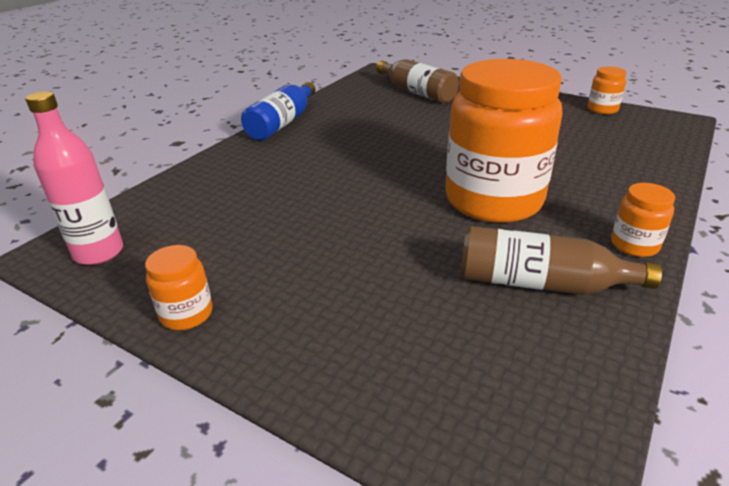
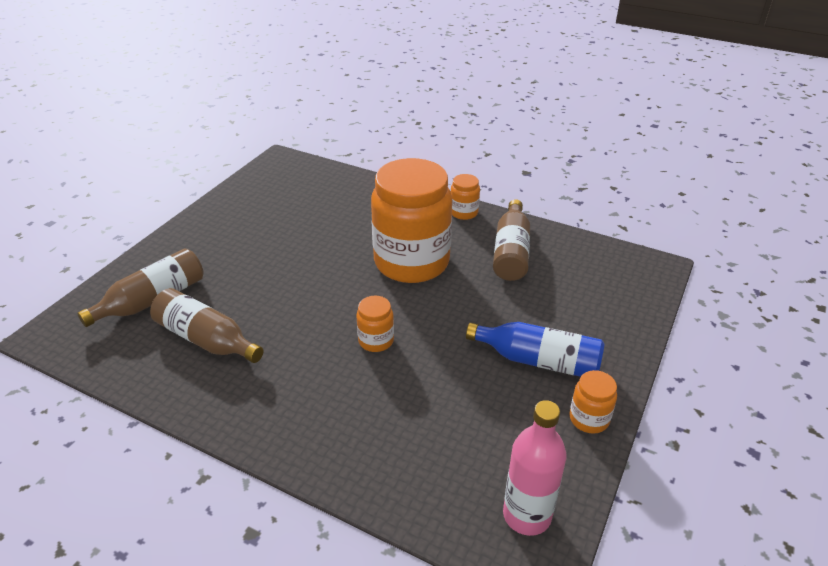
camera: 95 degrees left, 5 degrees up
(282, 123) = (218, 418): blue bottle -> blue bottle (538, 361)
(368, 113) = (206, 339): none -> brown bottle
(602, 109) = (245, 188): orange jar -> orange jar (376, 341)

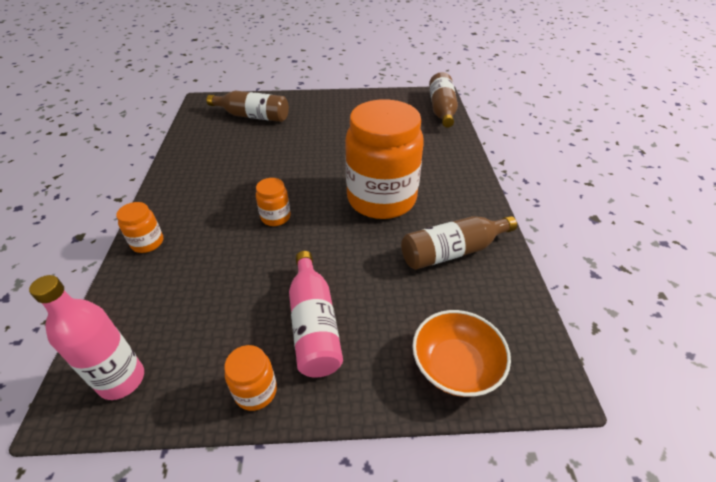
camera: 60 degrees right, 5 degrees up
(206, 339) = (231, 148): brown bottle -> brown bottle (442, 110)
(464, 212) = (478, 202): orange jar -> orange jar (147, 242)
(538, 361) = (314, 324): blue bottle -> pink bottle
(622, 300) = (456, 365): none -> orange bowl

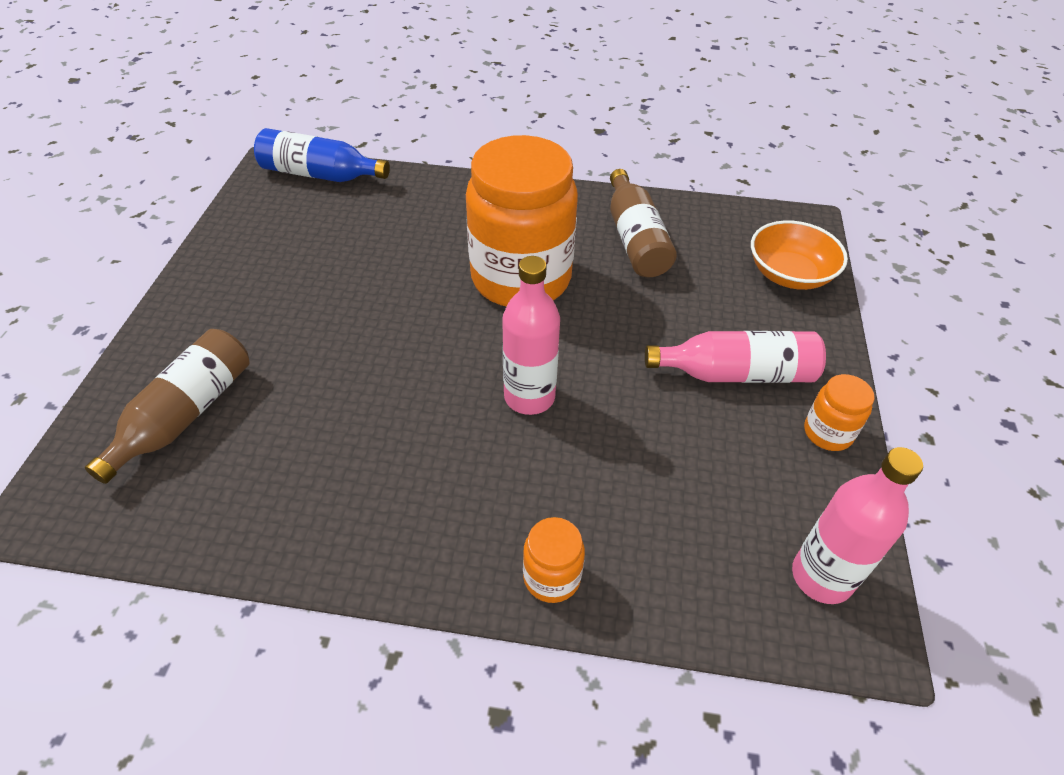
camera: 80 degrees left, 5 degrees up
(275, 217) = (529, 397): orange jar -> pink bottle
(442, 110) = (320, 174): brown bottle -> blue bottle

